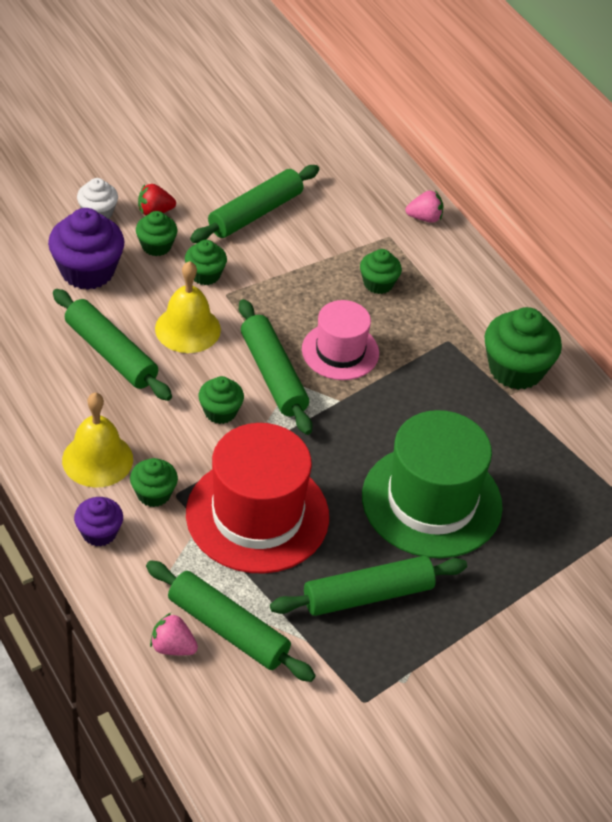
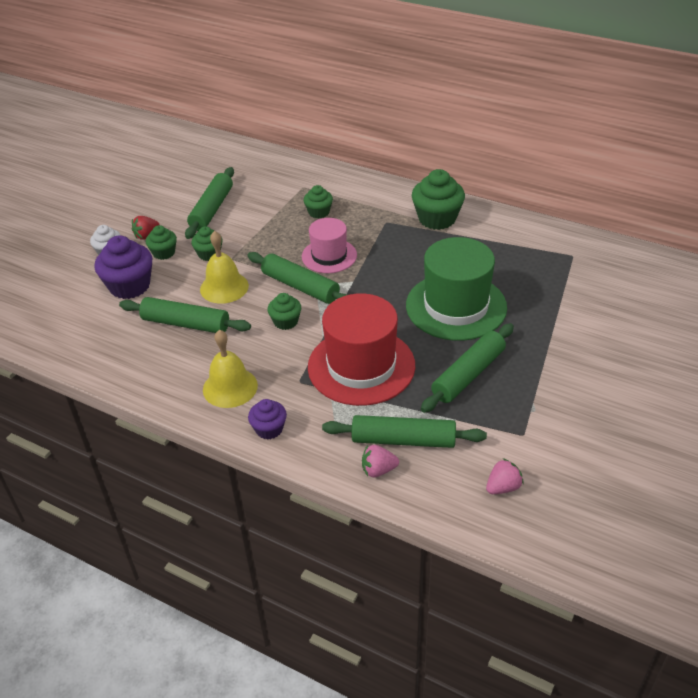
camera: 25 degrees left, 5 degrees down
(153, 494) = (285, 388): green cupcake -> none
(424, 218) = (315, 169): pink strawberry -> pink strawberry (503, 487)

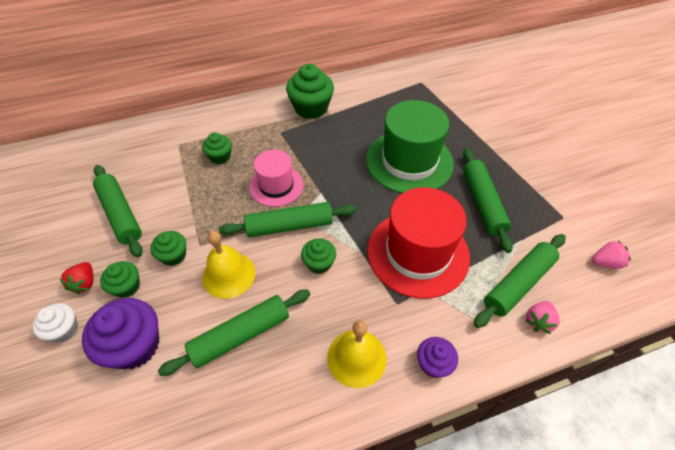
camera: 50 degrees left, 10 degrees up
(503, 487) = (606, 262): pink strawberry -> pink strawberry turned 75 degrees clockwise

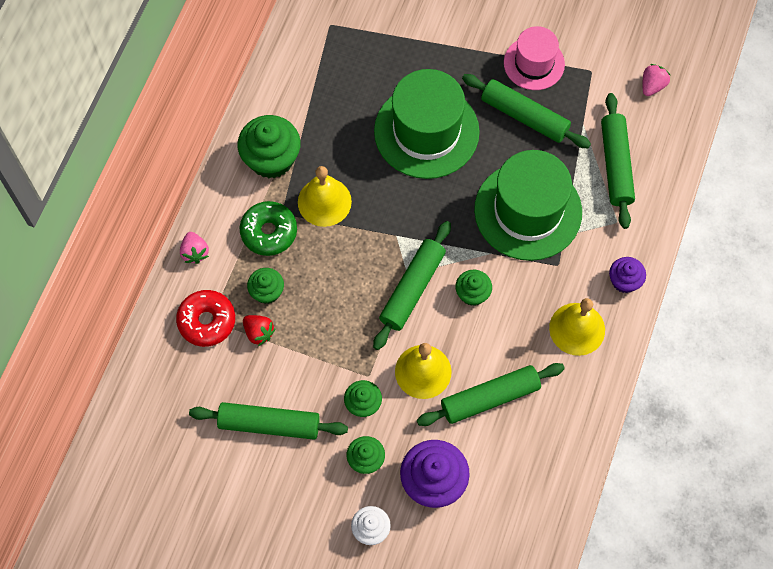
camera: 50 degrees left, 15 degrees up
(85, 283) = (332, 492): red strawberry -> red strawberry (259, 332)
(176, 143) = (207, 321): none -> red donut
(240, 335) = (490, 398): green rolling pin -> green rolling pin turned 60 degrees clockwise
(262, 134) = (269, 232): none -> green donut
(276, 185) = (353, 267): pink hat -> pink hat (534, 63)
(308, 145) = (324, 201): none -> yellow bell
(418, 253) = (528, 211): red hat -> green hat
(538, 321) = (654, 182): pink strawberry -> pink strawberry (195, 252)

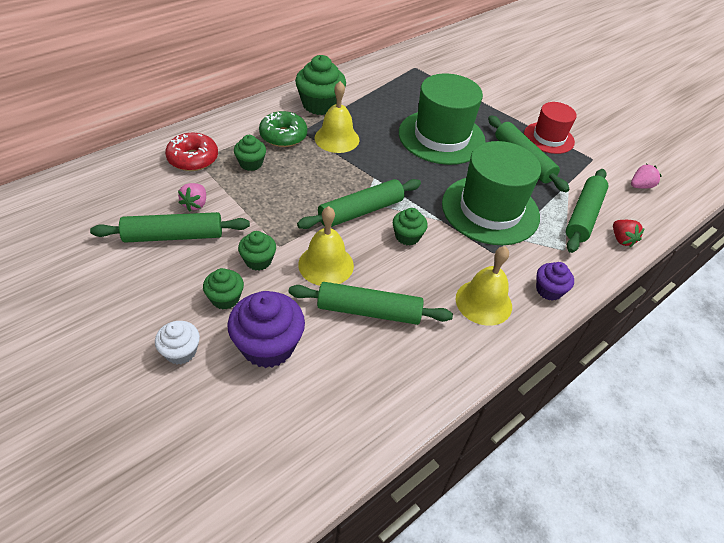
camera: 25 degrees right, 20 degrees down
(195, 252) = (223, 123): pink strawberry -> pink strawberry (195, 204)
(259, 332) = (222, 181): red strawberry -> red strawberry (621, 239)
(269, 424) = (173, 236): green rolling pin -> green rolling pin turned 45 degrees counterclockwise
(534, 63) = (548, 138): pink hat -> red hat

